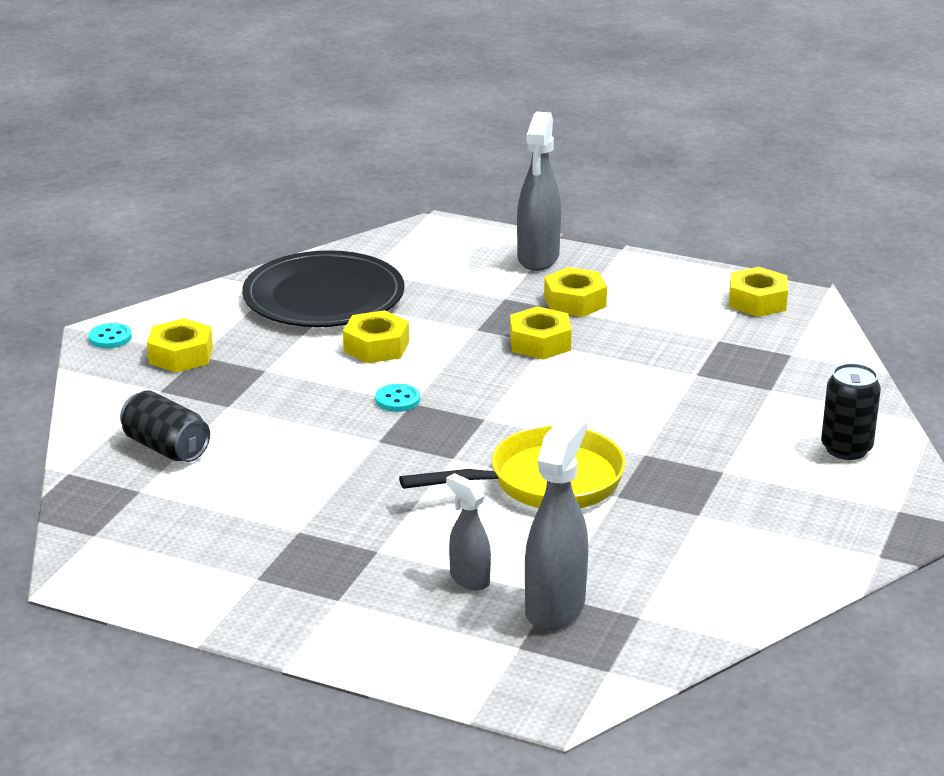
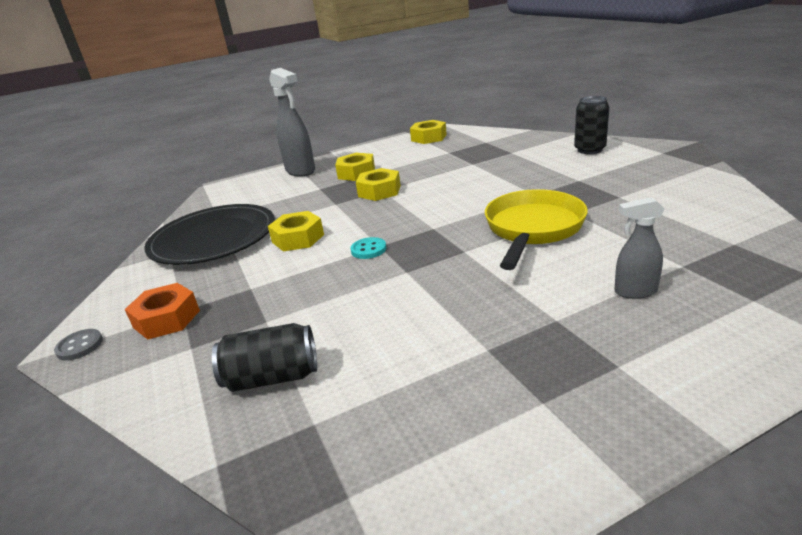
camera: 45 degrees left, 0 degrees up
(110, 338) = (80, 346): turquoise button -> grey button
(181, 355) = (167, 319): yellow nut -> orange nut
(555, 607) = (702, 269): grey spray bottle -> none

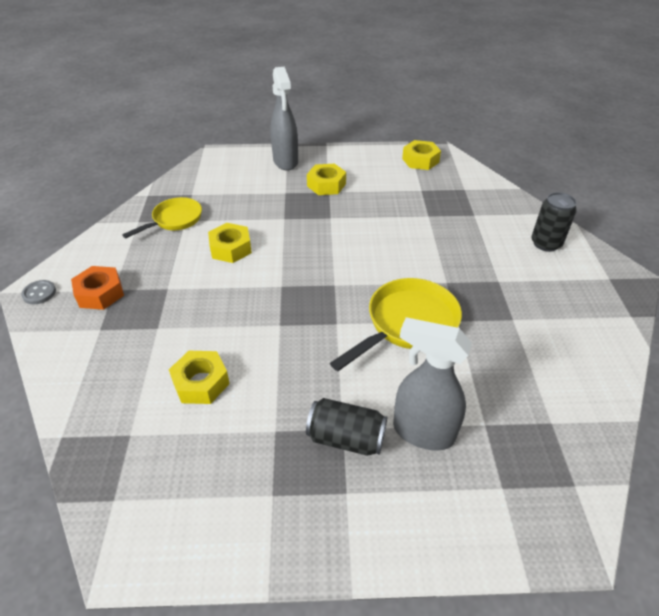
camera: 20 degrees right, 15 degrees up
(213, 239) = (174, 220): black plate -> yellow pan
(272, 377) = (130, 383): black can -> black can (346, 438)
(368, 249) = (270, 286): turquoise button -> none
(379, 191) = (327, 218): yellow nut -> yellow nut (201, 382)
(635, 291) = (422, 432): grey spray bottle -> grey spray bottle, size x1.75

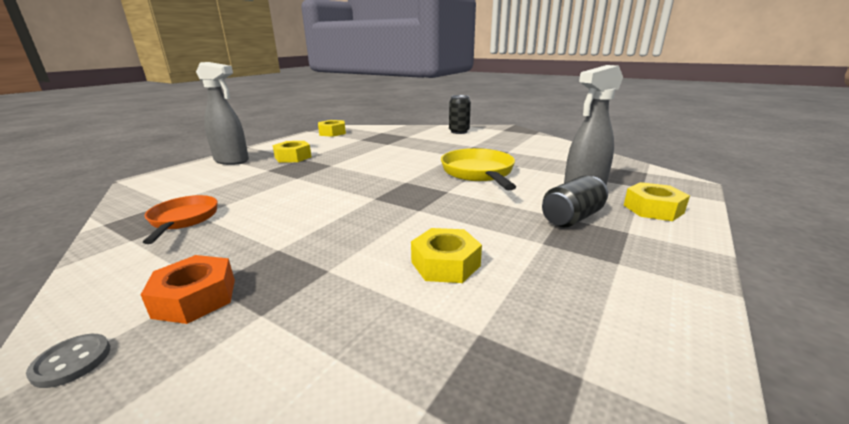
camera: 55 degrees left, 20 degrees down
(174, 220) = (183, 220): yellow pan -> orange pan
(231, 248) = (287, 205): yellow nut -> yellow nut (653, 209)

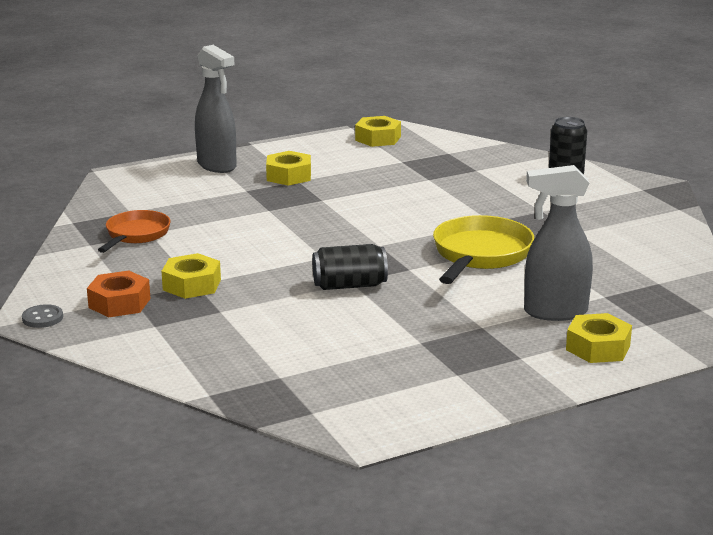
camera: 30 degrees right, 0 degrees up
(445, 264) = (313, 333): yellow nut -> yellow nut (192, 285)
(572, 218) = (490, 331): black can -> black can (349, 285)

